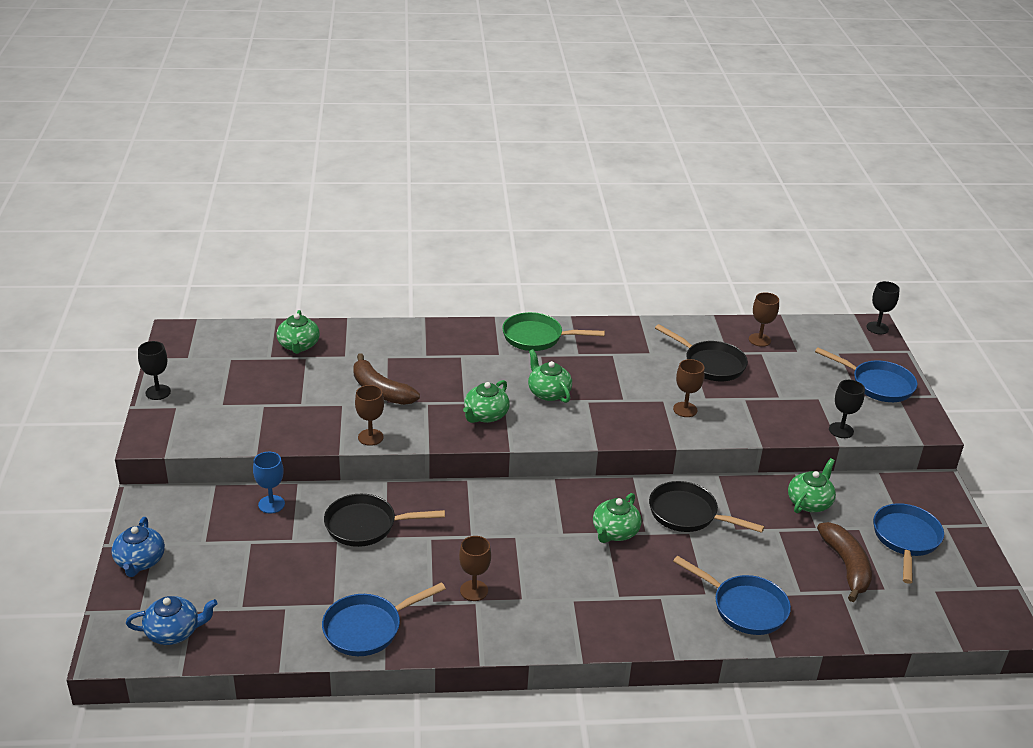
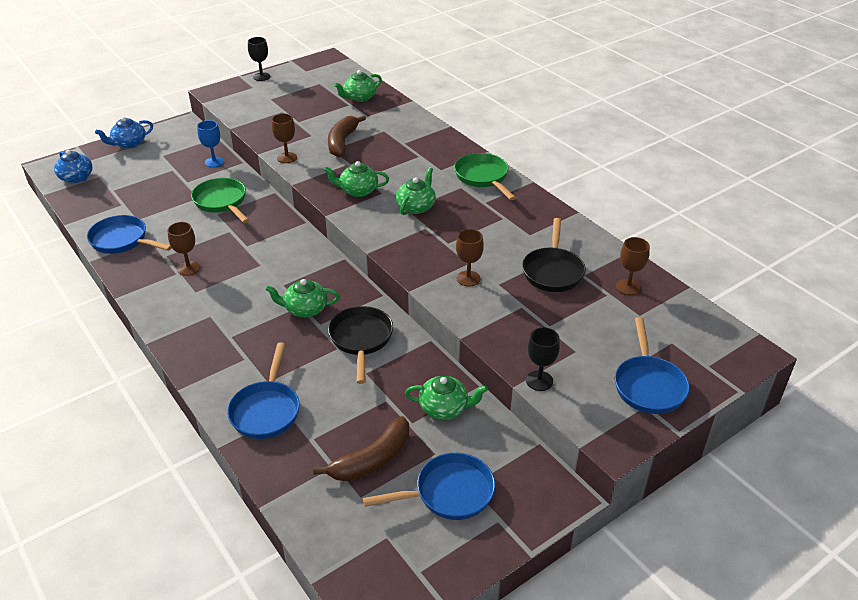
camera: 60 degrees right, 5 degrees up
(366, 525) = (222, 202): black pan -> green pan
(877, 328) = (754, 357): black goblet -> none

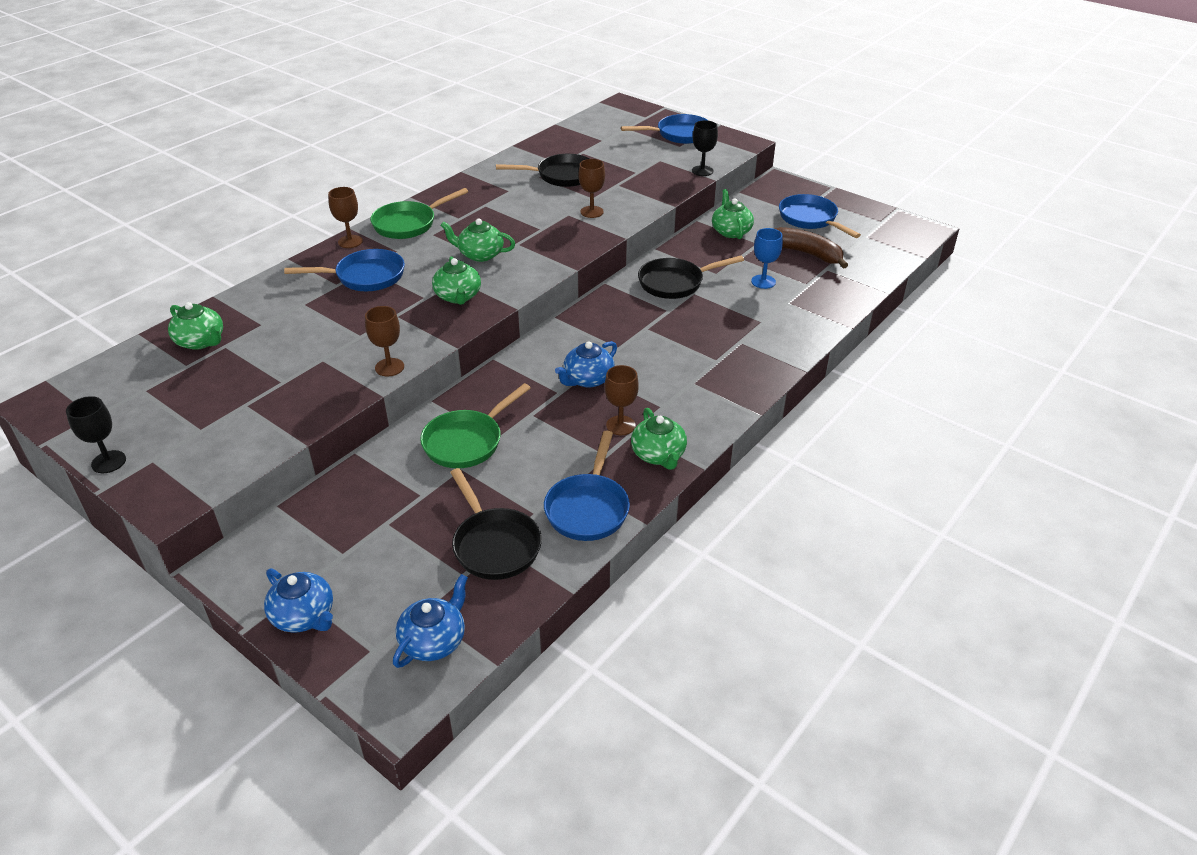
camera: 105 degrees left, 0 degrees up
(124, 203) = (494, 545): none -> black pan
(214, 162) = (358, 483): blue goblet -> blue goblet (763, 282)
(252, 262) = (587, 379): none -> blue teapot
(266, 410) = (794, 314): blue pan -> blue pan (365, 277)
(305, 309) = (649, 323): green teapot -> green teapot (658, 455)
(342, 142) = (340, 330): brown banana -> none
(628, 287) = (568, 145): brown goblet -> brown goblet (350, 241)

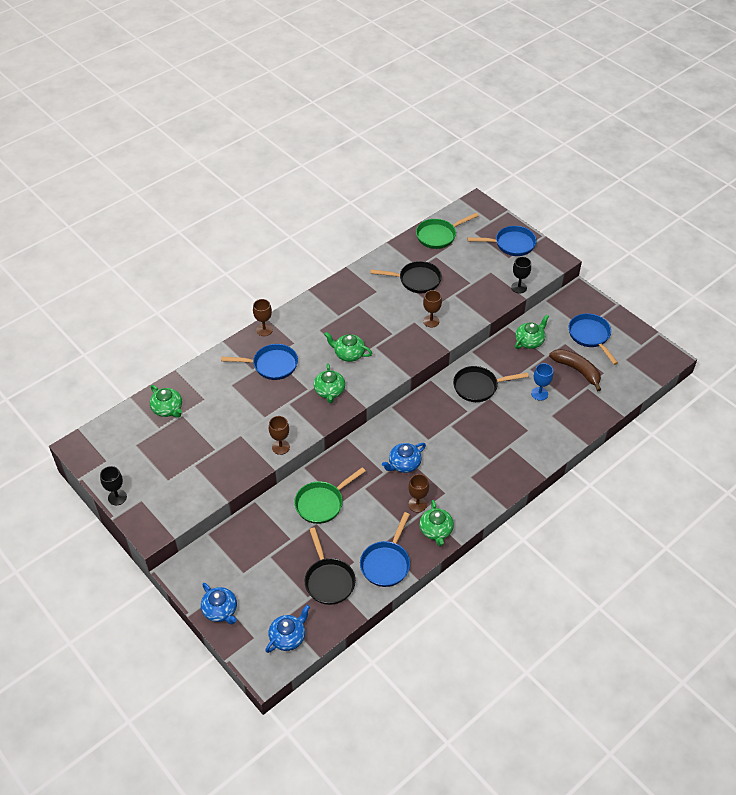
camera: 10 degrees right, 10 degrees up
(408, 224) = (304, 317): green pan -> green pan (438, 236)
(731, 231) = (529, 341): green teapot -> green teapot turned 45 degrees clockwise

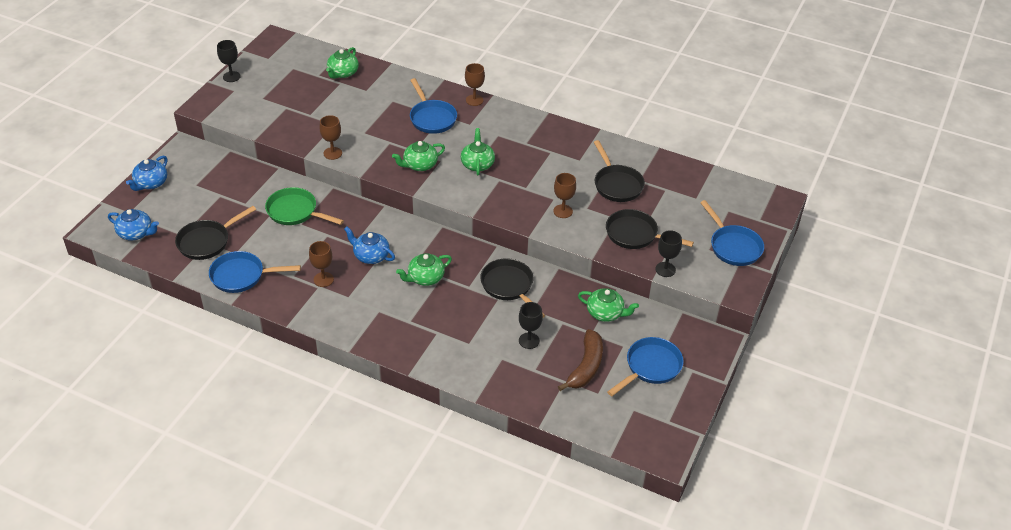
camera: 65 degrees right, 5 degrees down
(436, 531) = (296, 302): green teapot -> green teapot (425, 278)
(438, 236) = (700, 183): green pan -> none
(476, 290) = (635, 234): none -> black pan
(539, 394) = (529, 340): blue goblet -> black goblet

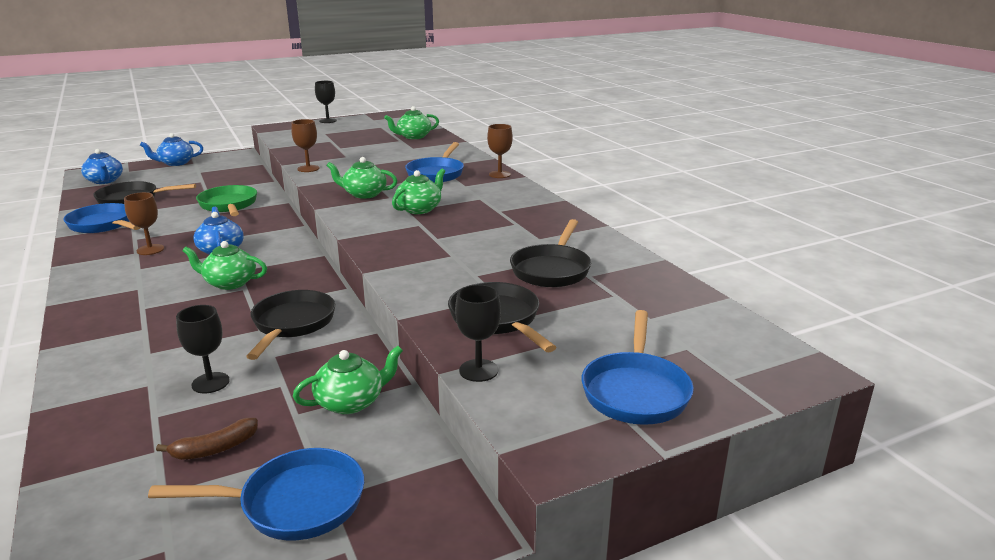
camera: 40 degrees right, 20 degrees down
(563, 211) = (442, 268): brown goblet -> none
(586, 366) = (215, 448): brown banana -> brown banana, size x0.60
(605, 313) = (351, 402): green teapot -> green teapot turned 90 degrees counterclockwise

